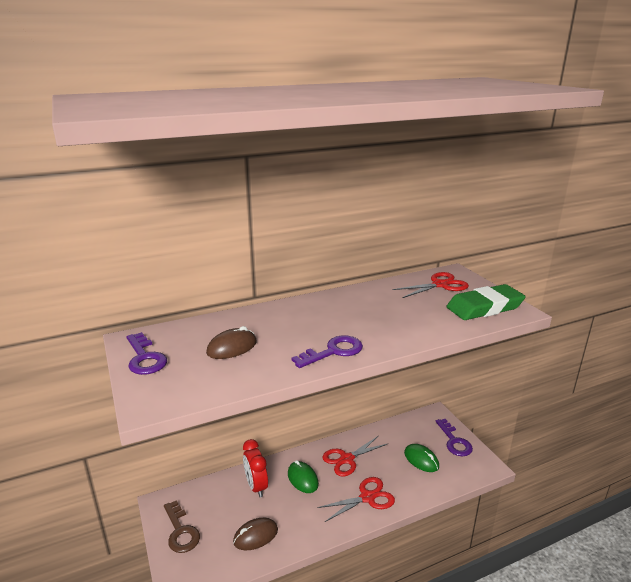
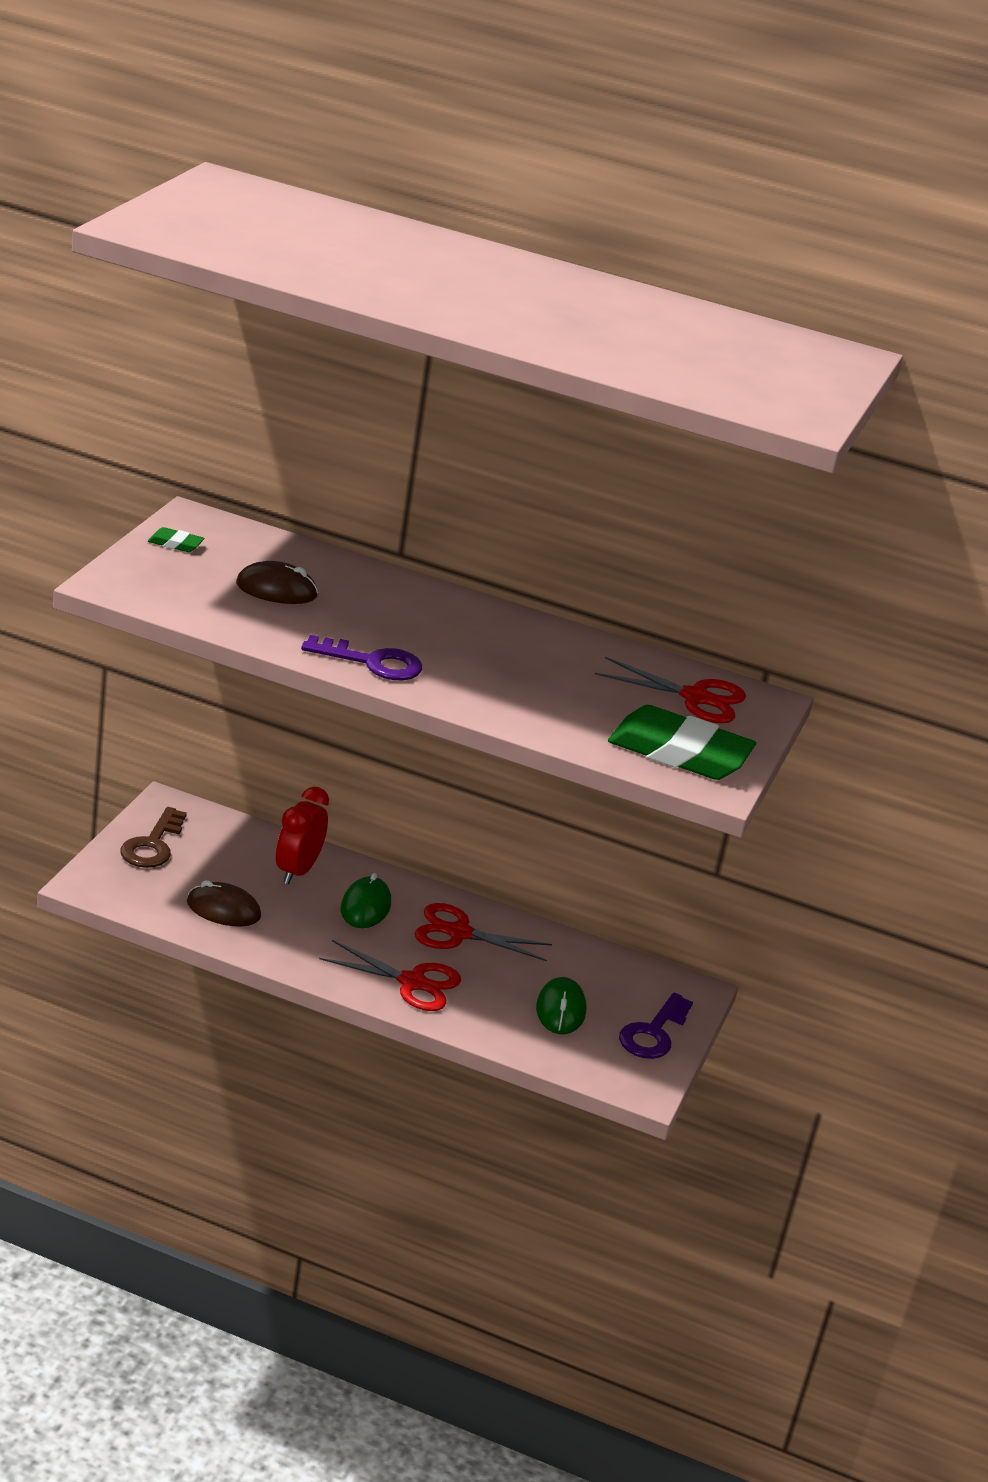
camera: 40 degrees right, 5 degrees up
(144, 358) = (175, 544): purple key -> green eraser

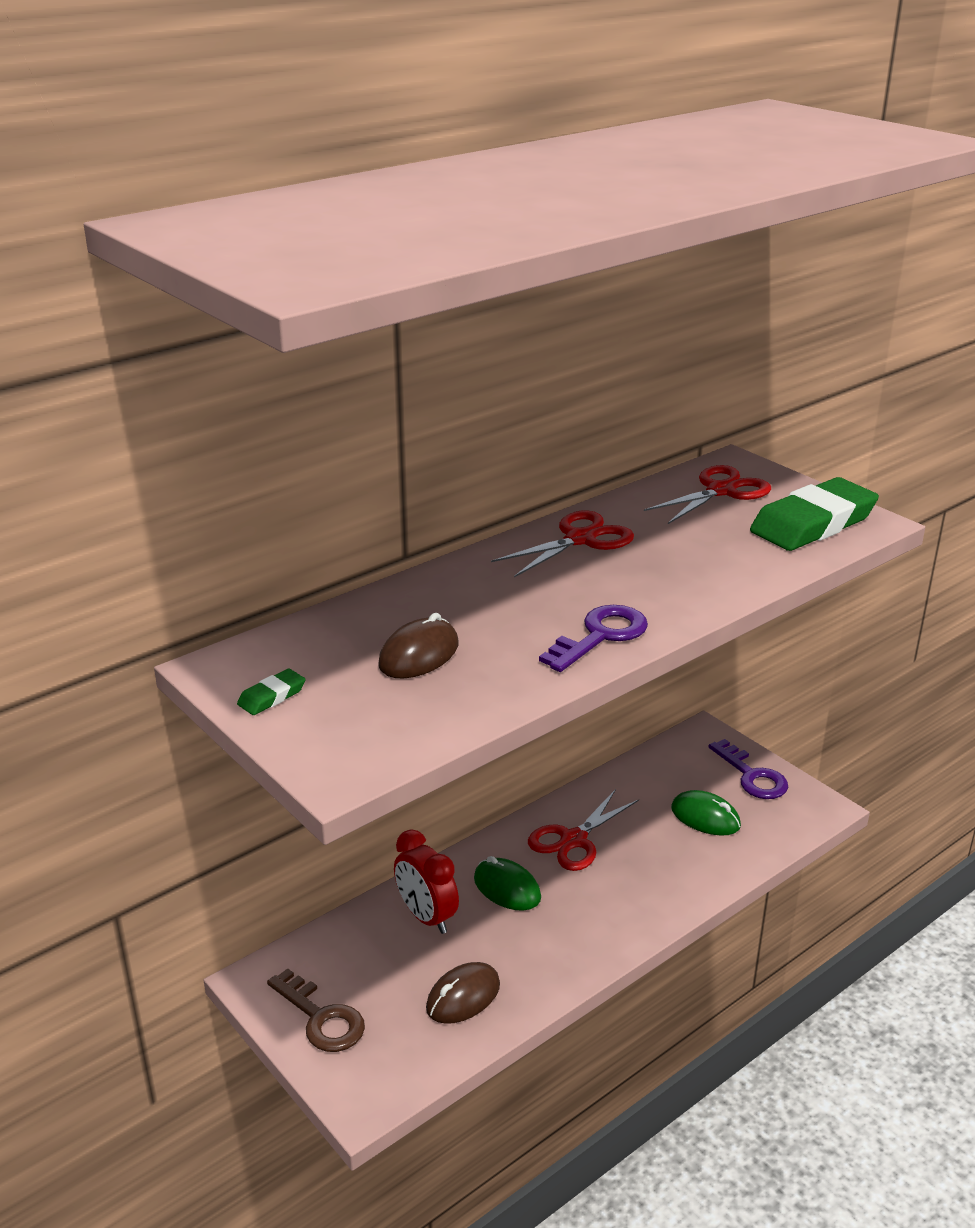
camera: 55 degrees left, 0 degrees up
(412, 982) = (634, 897): red scissors -> red scissors (580, 539)

